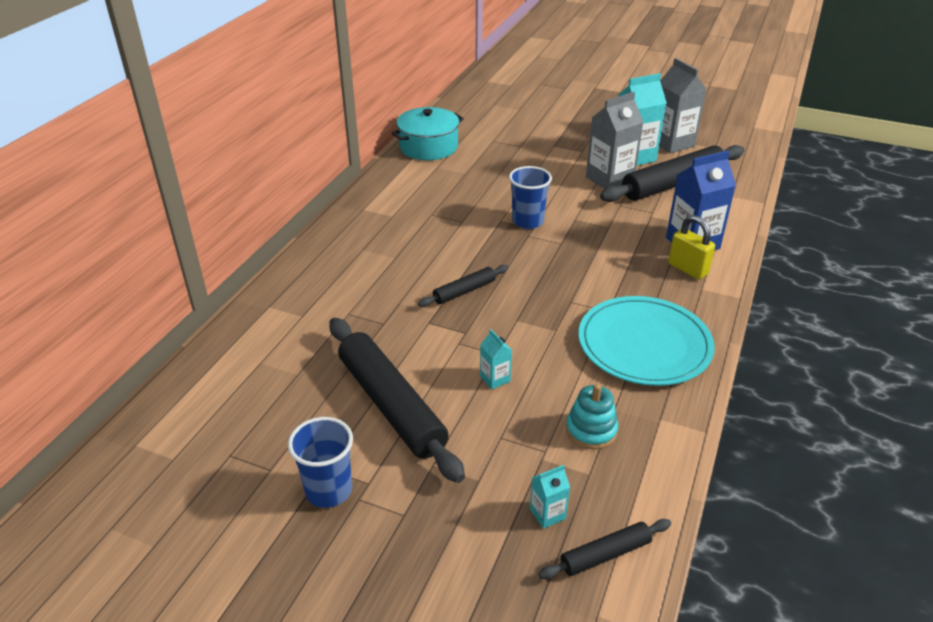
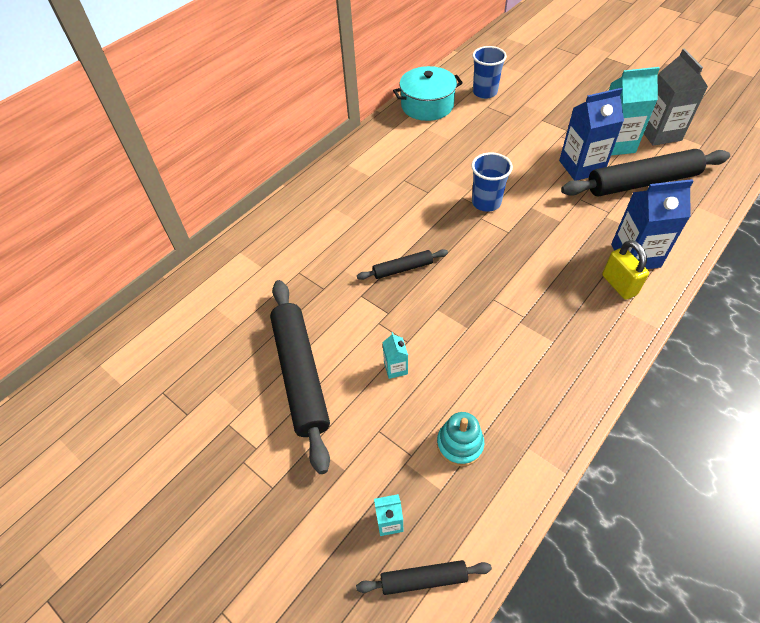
camera: 20 degrees right, 15 degrees up
(329, 490) = (223, 447): blue cup -> blue cup (484, 92)
(609, 179) = (581, 167): grey carton -> blue carton
(644, 344) = (544, 362): turquoise plate -> none

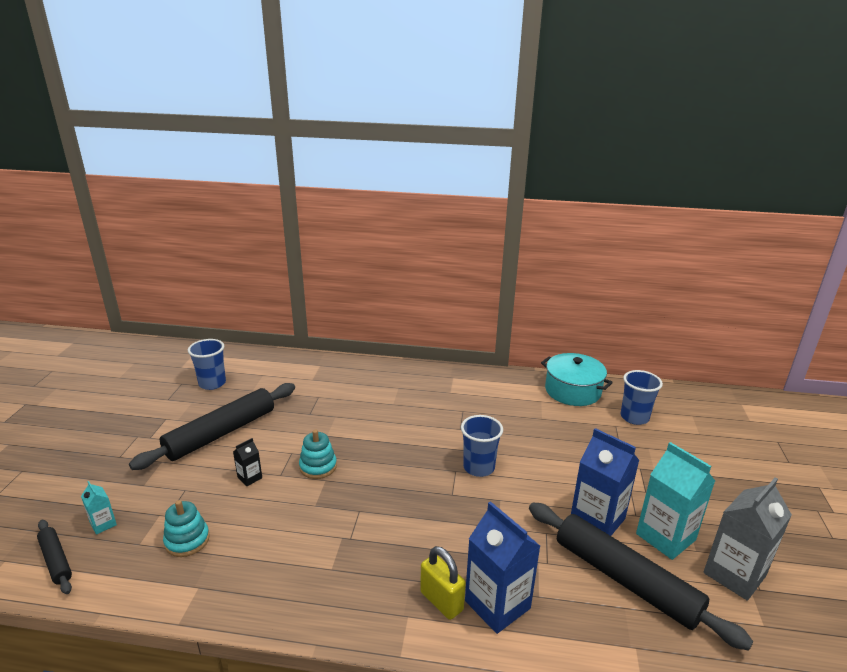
camera: 55 degrees right, 25 degrees down
(190, 360) = (212, 383): none -> blue cup
(395, 368) = (250, 478): turquoise carton -> black carton
(402, 268) = (358, 445): black rolling pin -> none
(414, 308) = (318, 466): none -> turquoise stacking toy
(619, 285) = (441, 601): yellow padlock -> yellow padlock turned 75 degrees counterclockwise

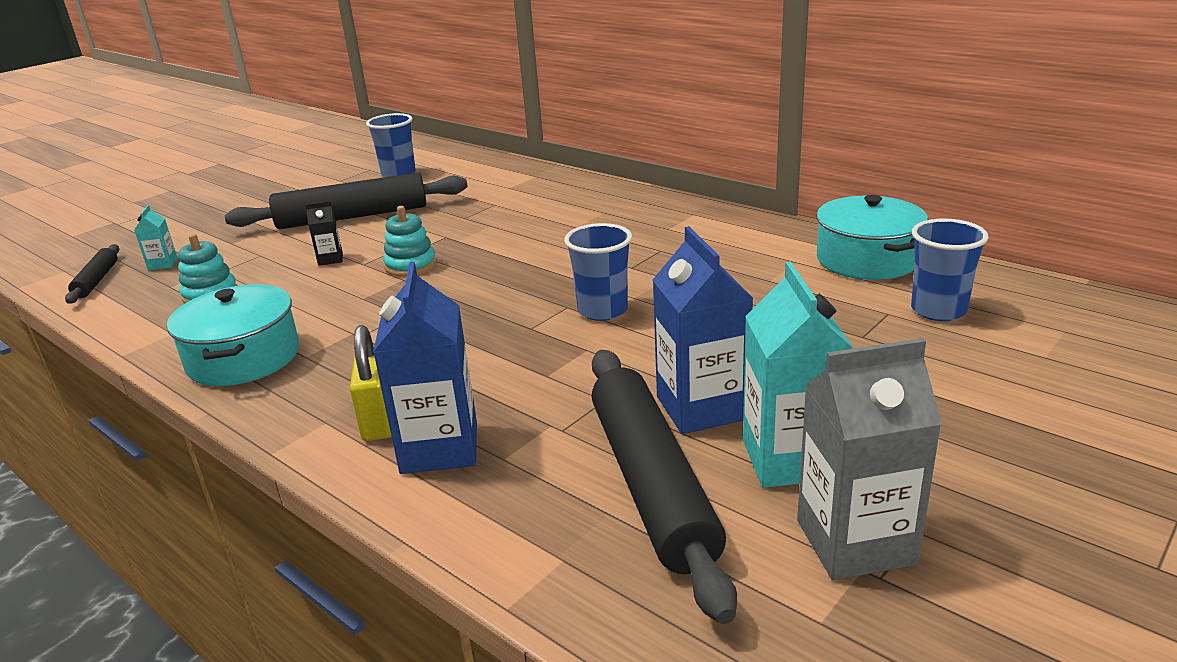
camera: 35 degrees right, 0 degrees up
(286, 588) = (243, 358): none -> turquoise pot

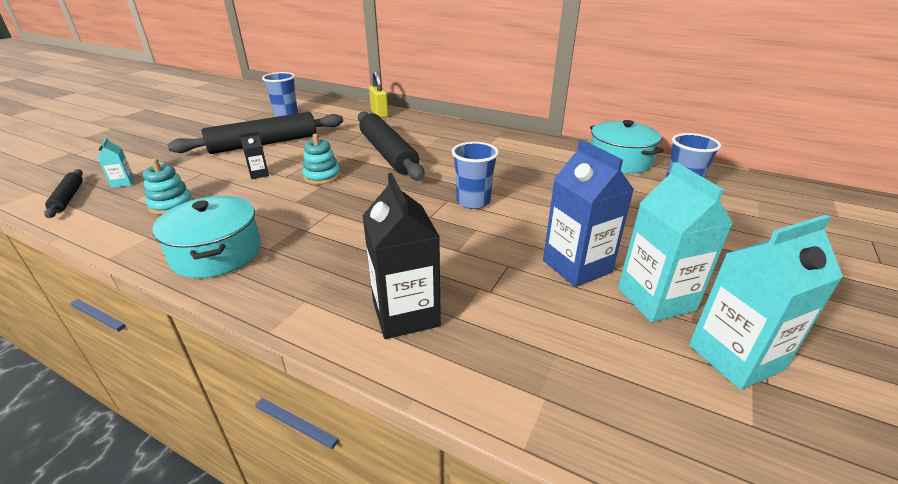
camera: 15 degrees left, 5 degrees up
(379, 422) = (349, 297): yellow padlock -> yellow padlock (379, 114)
(439, 448) = (406, 314): blue carton -> black carton
(652, 484) = (575, 327): black rolling pin -> black rolling pin (388, 153)
(855, 542) = (735, 357): grey carton -> turquoise carton

